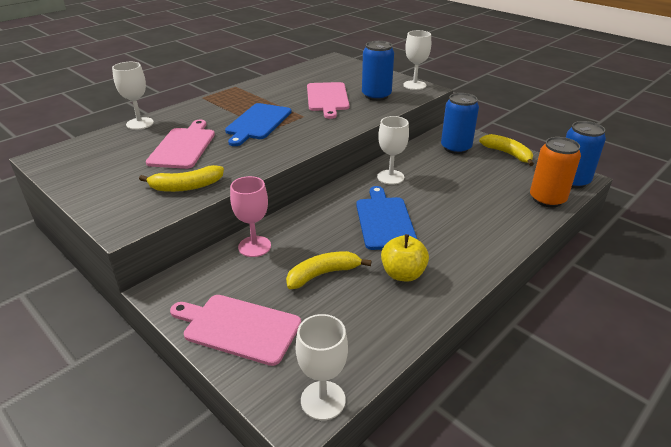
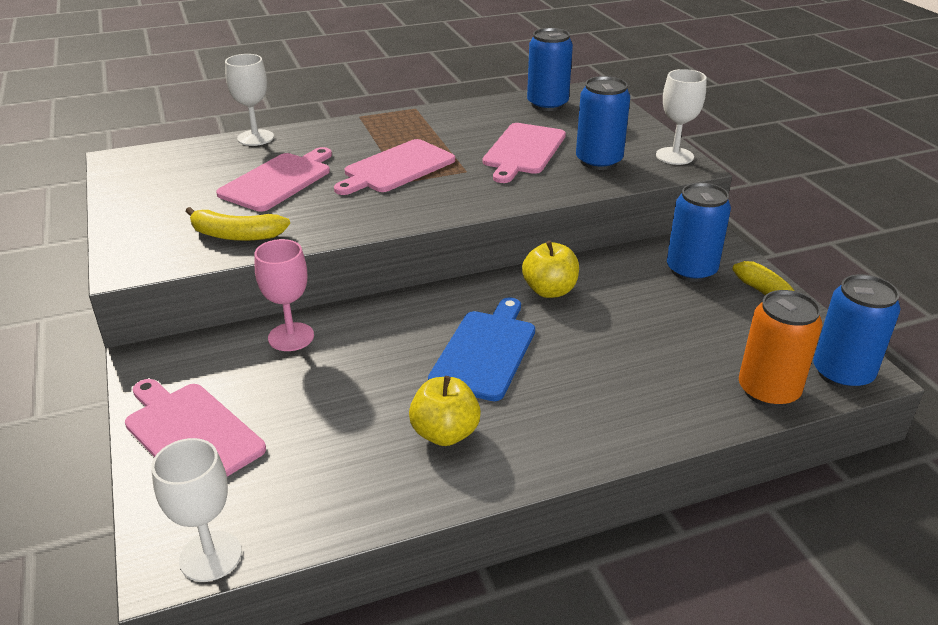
camera: 25 degrees right, 0 degrees up
(258, 123) = (396, 168): blue cutting board -> pink cutting board
(316, 70) = (547, 104): none -> blue can
(323, 274) = (342, 399): yellow banana -> none
(390, 177) = (549, 290): white goblet -> yellow apple

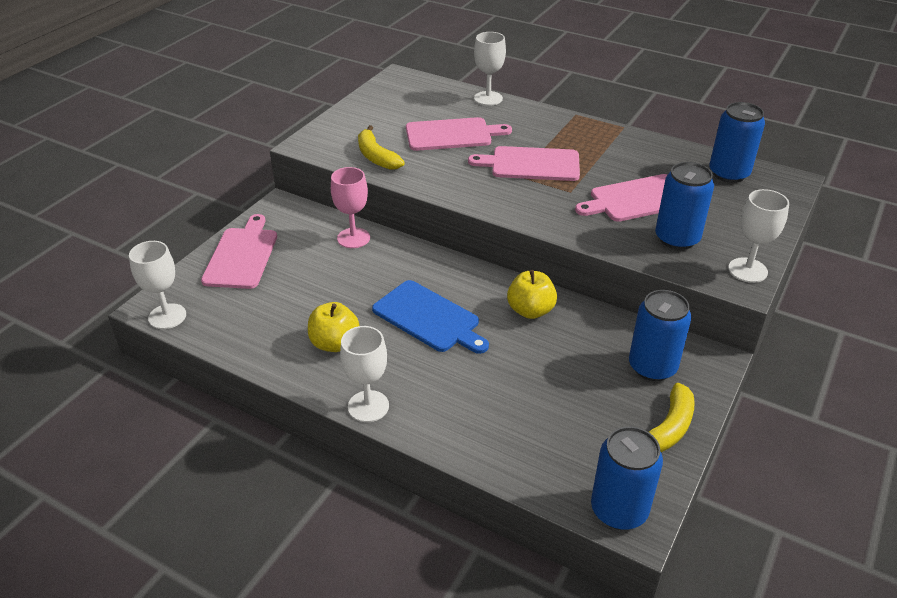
camera: 50 degrees right, 5 degrees up
(485, 351) = (428, 318): blue cutting board -> blue cutting board turned 60 degrees clockwise
(570, 456) = (368, 406): none -> white goblet
(768, 391) = (545, 474): orange can -> none

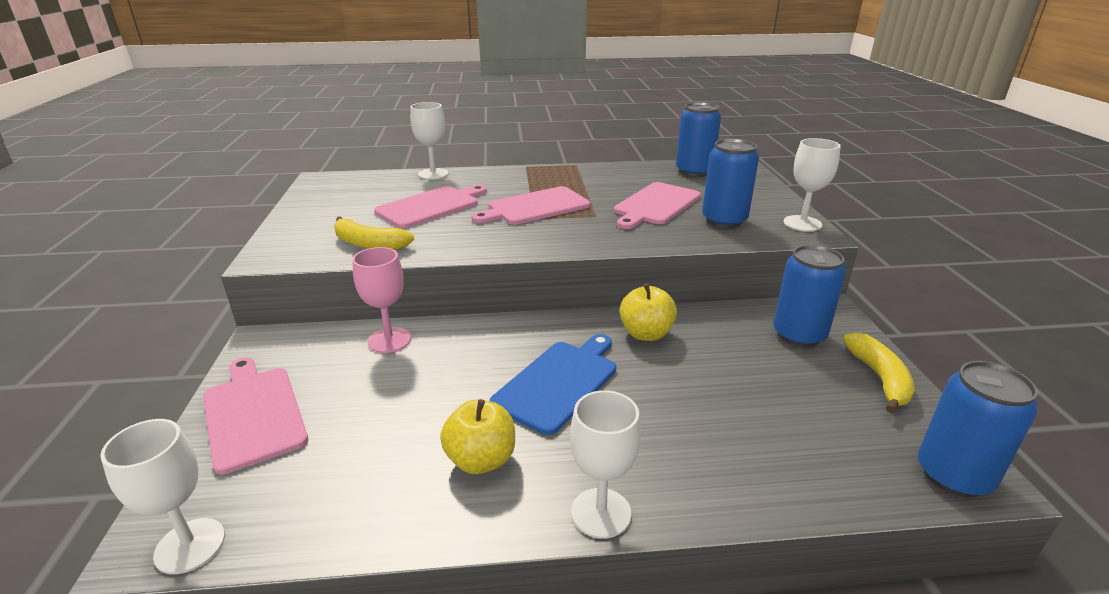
camera: 35 degrees left, 10 degrees down
(428, 318) = (558, 382): blue cutting board -> blue cutting board turned 60 degrees counterclockwise

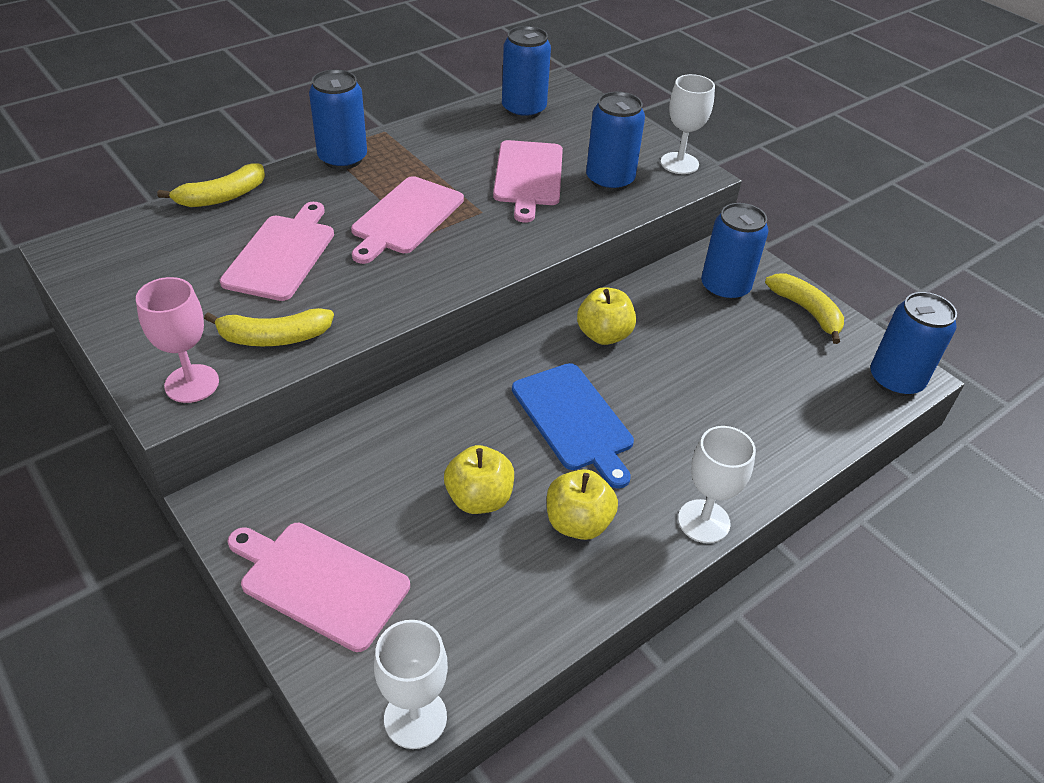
camera: 35 degrees left, 15 degrees up
(389, 340) = (367, 441): pink goblet -> pink goblet (192, 383)
(423, 407) = (479, 498): none -> yellow apple
(433, 174) = (222, 197): white goblet -> yellow banana
(530, 171) = (342, 158): none -> blue can
(558, 382) = (574, 420): blue cutting board -> blue cutting board turned 150 degrees clockwise

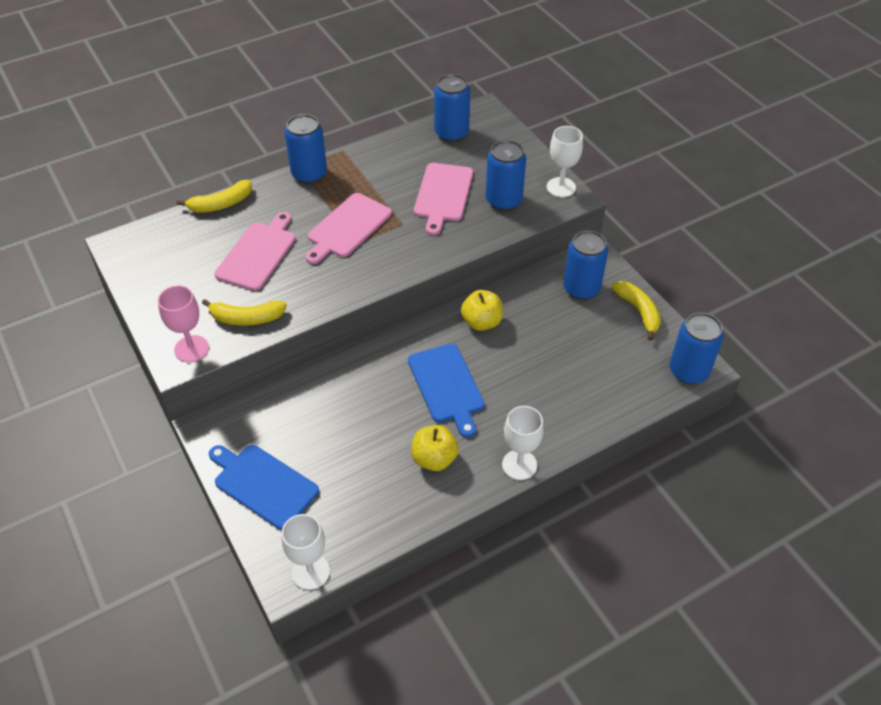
camera: 10 degrees right, 5 degrees up
(320, 582) = (263, 484): pink cutting board -> blue cutting board
(479, 498) = (372, 437): yellow apple -> none

